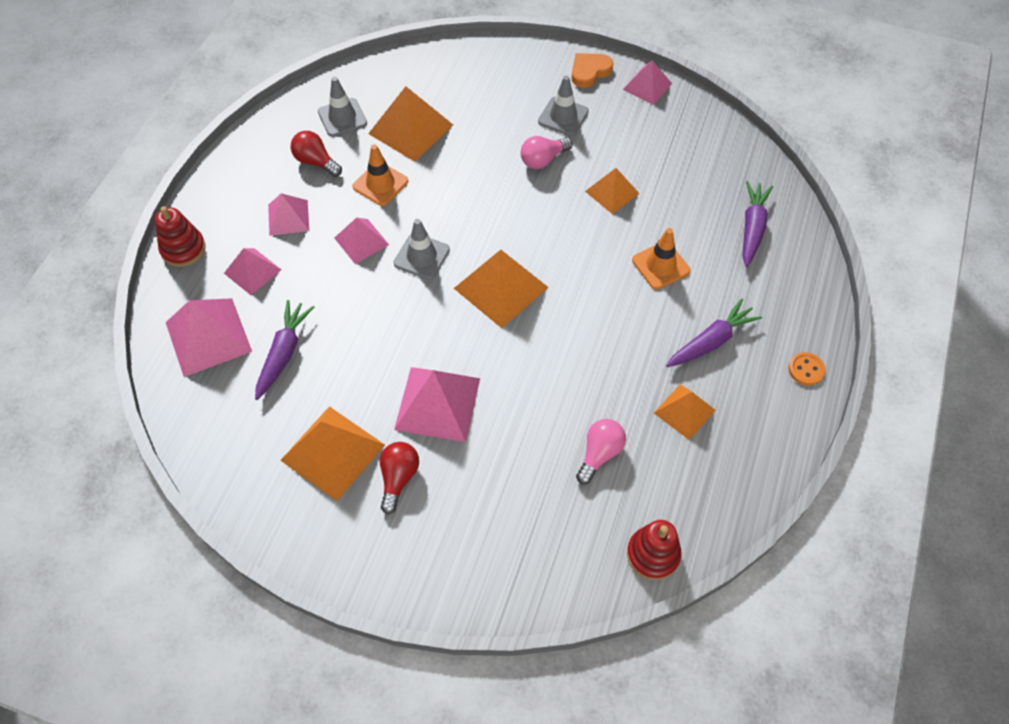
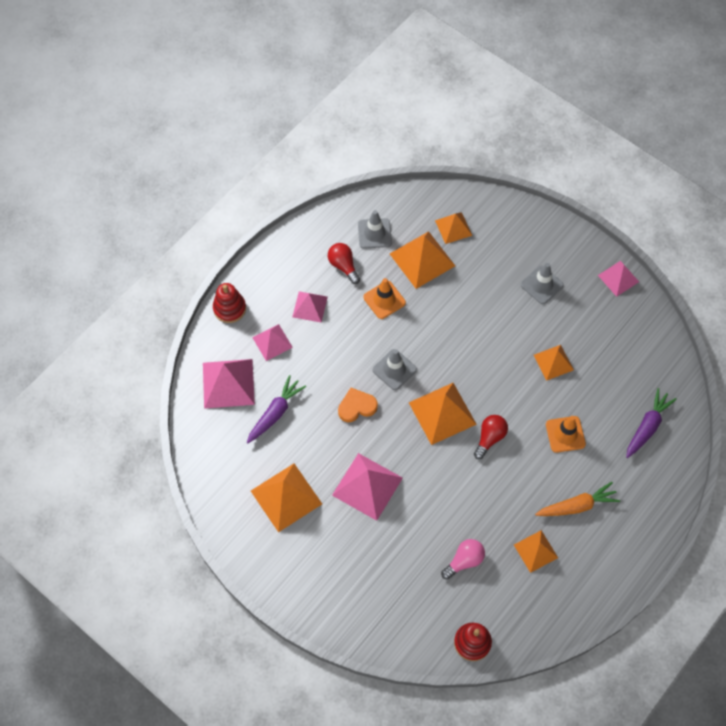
camera: 20 degrees right, 5 degrees up
(361, 241) = (355, 343): pink pyramid -> none
(398, 478) = (323, 530): red light bulb -> red light bulb (489, 438)
(435, 87) = (453, 228): none -> orange pyramid
(543, 160) = (512, 318): pink light bulb -> none
(589, 71) = (578, 251): orange heart -> orange heart (356, 406)
(711, 341) = (577, 506): purple carrot -> orange carrot
(806, 369) = (636, 550): orange button -> none

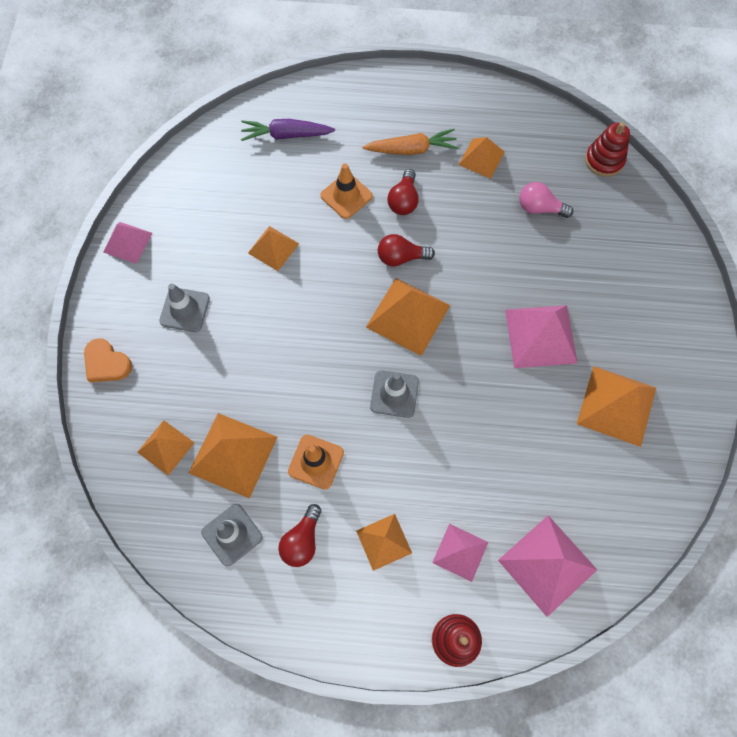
camera: 125 degrees left, 5 degrees up
(275, 413) = (539, 484): purple carrot -> none
(310, 306) = (384, 541): pink pyramid -> orange pyramid
(356, 406) = (465, 403): orange heart -> orange heart (107, 363)
(535, 470) = (403, 200): none -> red light bulb
(577, 506) = (411, 149): orange carrot -> orange carrot turned 135 degrees clockwise

